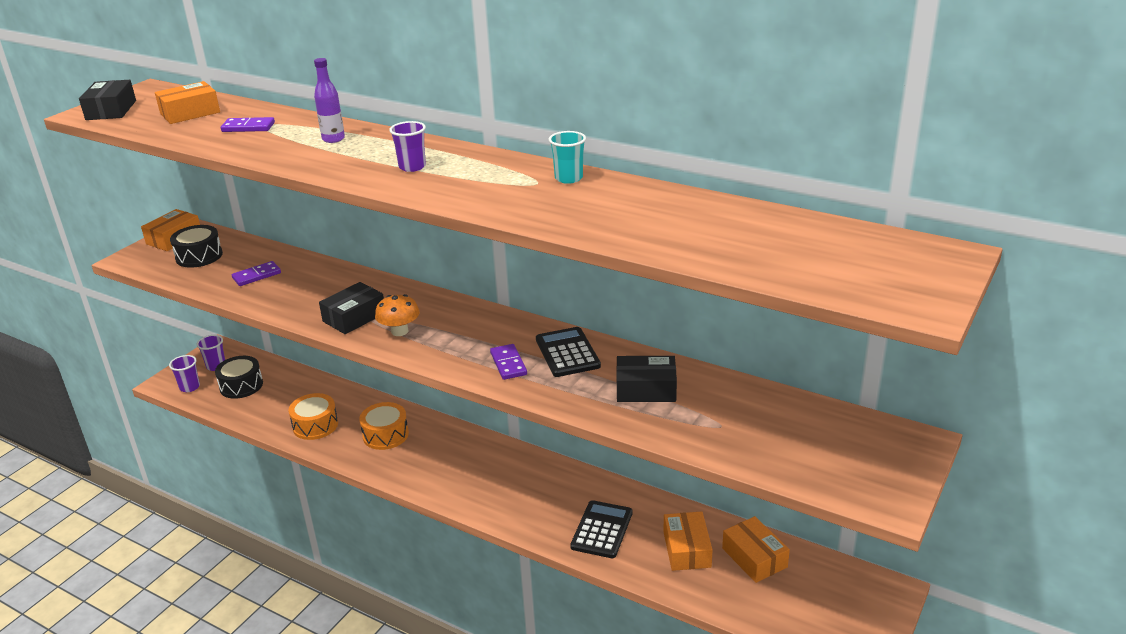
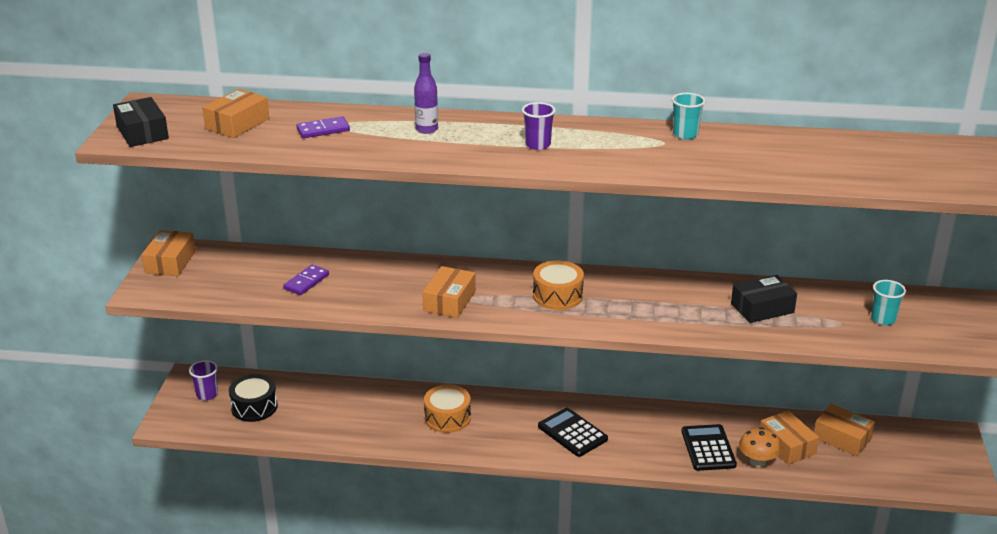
camera: 25 degrees left, 0 degrees up
(189, 387) = (198, 421): purple cup -> none
(199, 256) = (220, 274): black drum -> none
(315, 425) = (369, 426): orange drum -> orange drum (557, 296)
(354, 317) = (449, 301): black box -> orange box
(399, 331) = (506, 305): orange mushroom -> orange mushroom (757, 461)
(508, 364) = (631, 312): purple domino -> none
(567, 353) = (671, 292): black calculator -> black calculator (572, 433)
(770, 431) = (883, 319): none -> turquoise cup

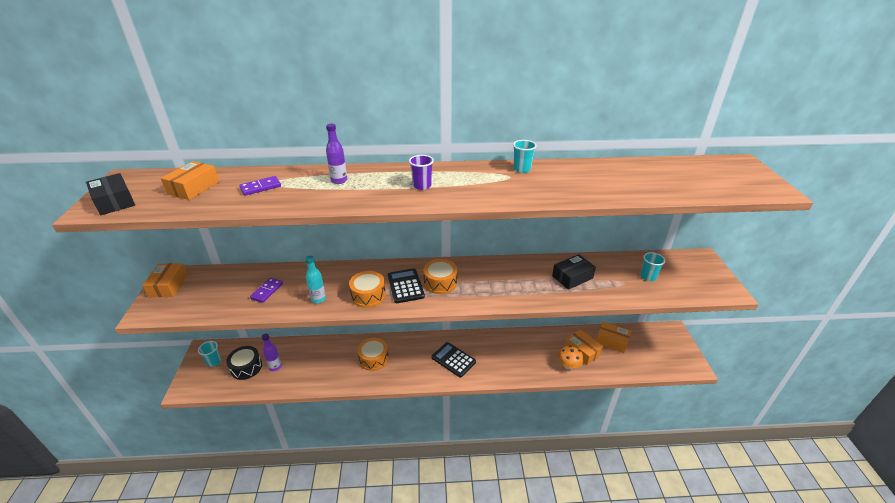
camera: 10 degrees left, 5 degrees up
(207, 394) = (214, 362): purple cup -> turquoise cup
(297, 411) = (275, 367): none -> purple bottle
(378, 298) = (318, 299): none -> turquoise bottle
(449, 301) = (368, 295): orange box -> orange drum
(708, 448) = (537, 360): black calculator -> black calculator (405, 286)

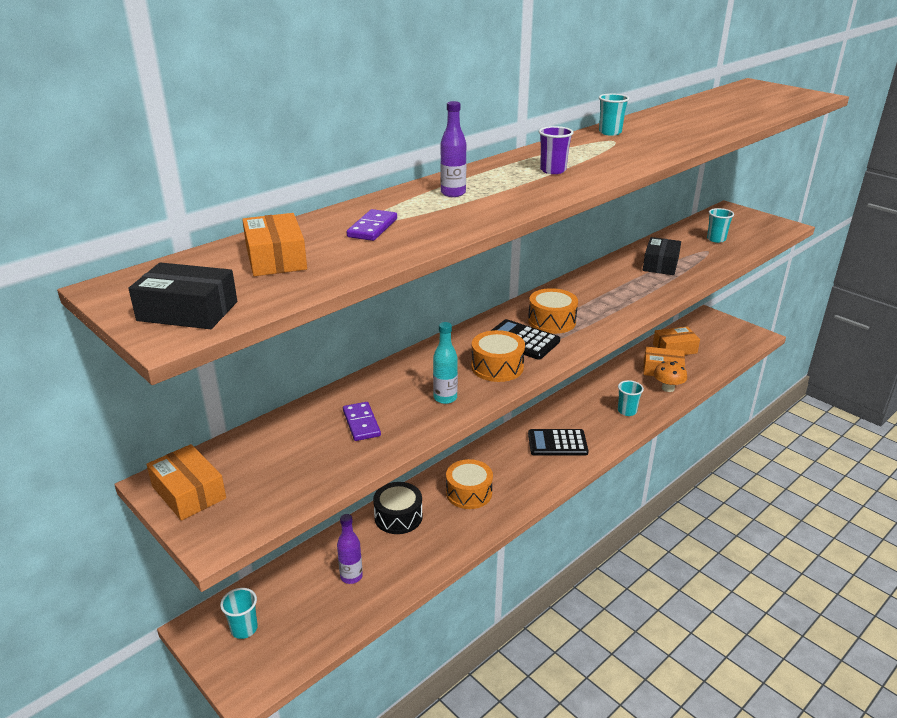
camera: 40 degrees left, 5 degrees down
(246, 367) = (308, 603): black drum -> black drum (398, 517)
(520, 365) = (627, 411): none -> turquoise cup

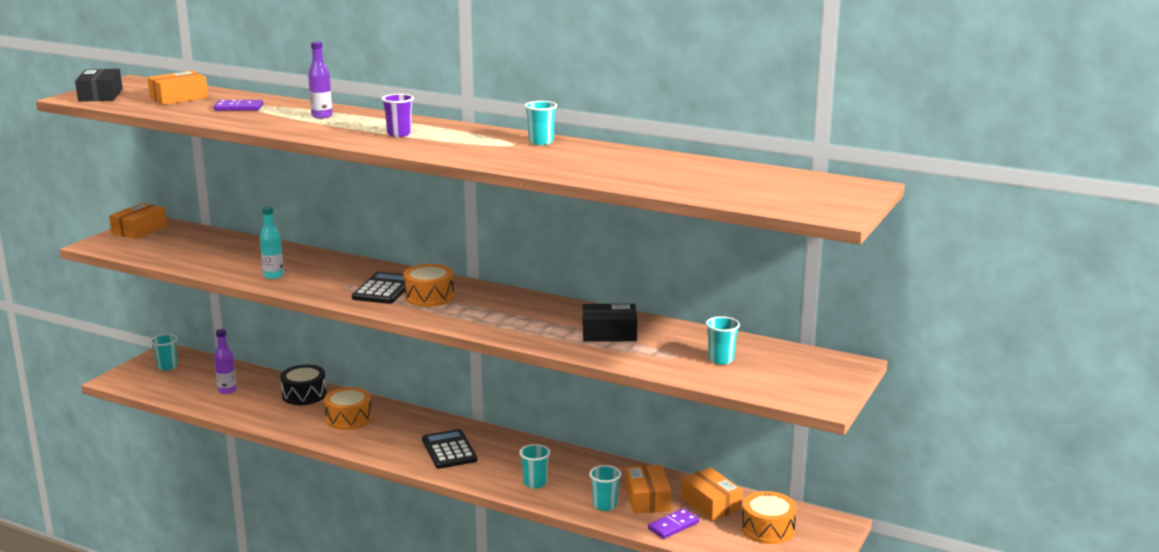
camera: 70 degrees right, 10 degrees down
(361, 423) = (229, 257): purple domino -> purple domino (673, 526)
(497, 367) = (331, 286): orange drum -> orange drum (768, 529)
(668, 388) = (605, 505): orange mushroom -> turquoise cup

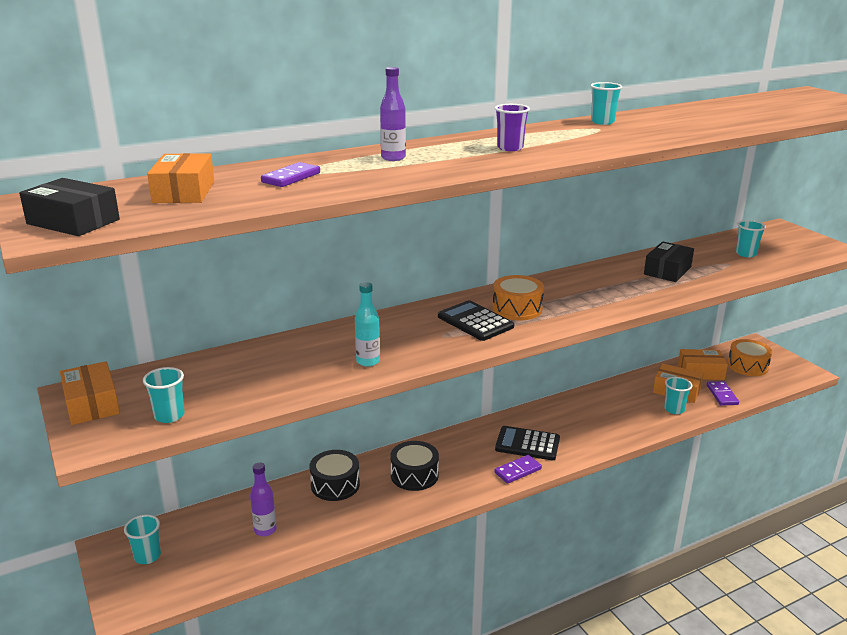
camera: 55 degrees left, 5 degrees up
(348, 418) = (414, 475): orange drum -> black drum
(401, 457) = (518, 471): none -> purple domino
(535, 483) = (617, 425): turquoise cup -> turquoise cup (169, 415)

